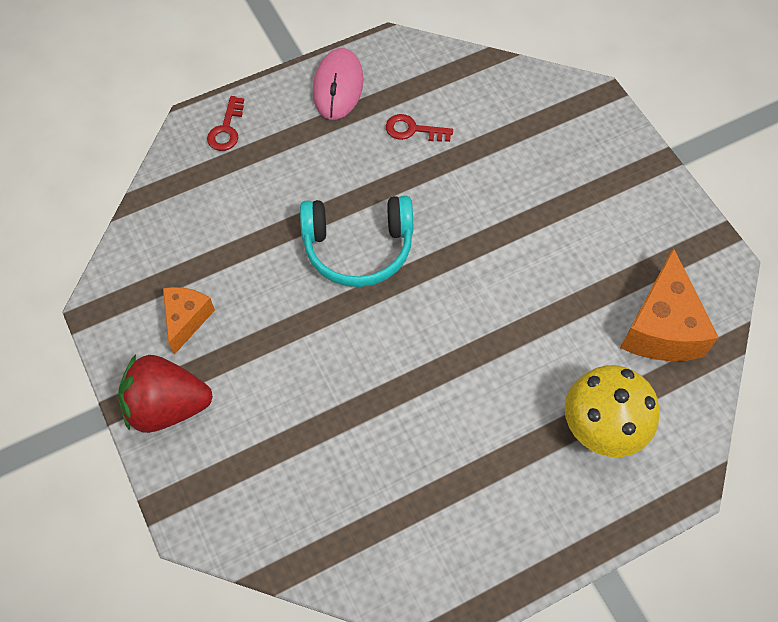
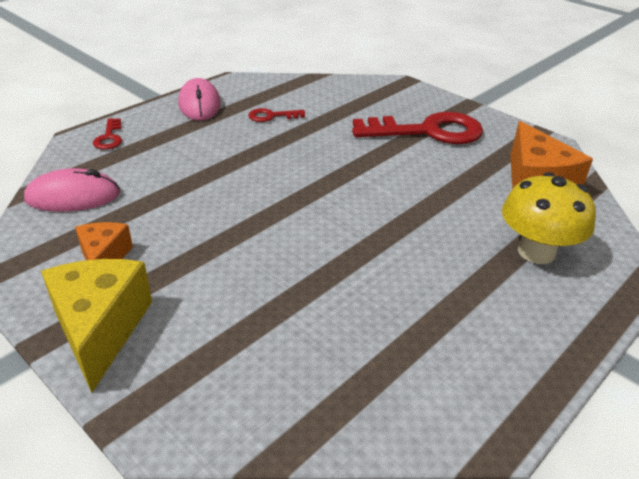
camera: 20 degrees left, 25 degrees down
(167, 406) = (100, 329): red strawberry -> yellow cheese
(174, 220) = (73, 196): none -> pink mouse
(358, 247) = (257, 184): turquoise headphones -> none
(584, 203) = (428, 131): none -> red key

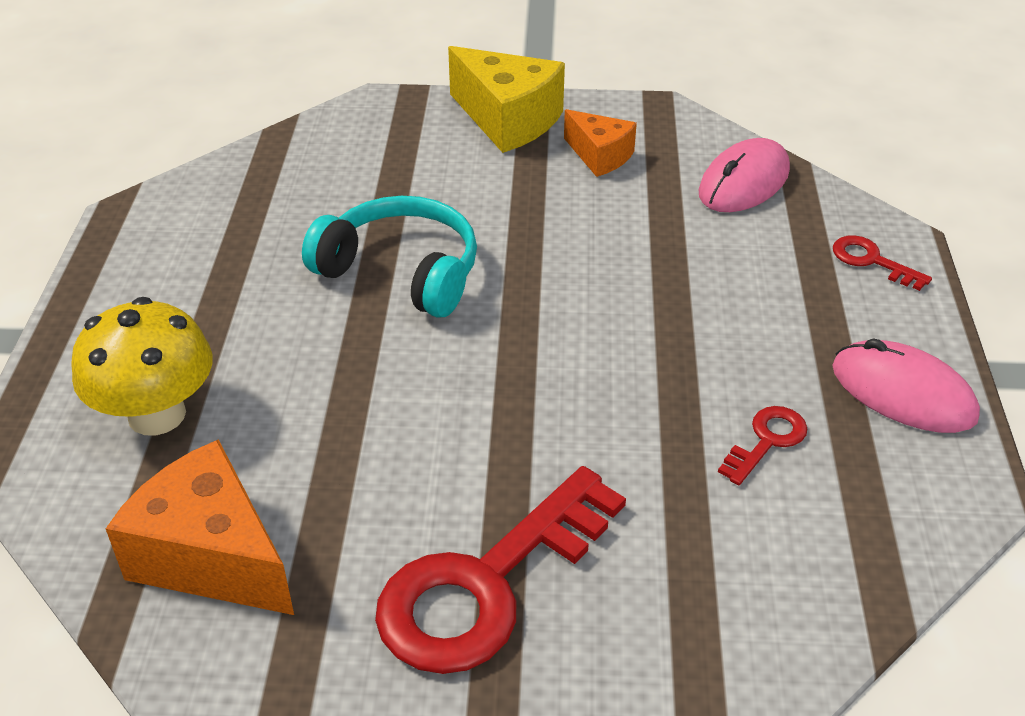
camera: 140 degrees right, 5 degrees up
(328, 255) = (401, 272): none -> turquoise headphones

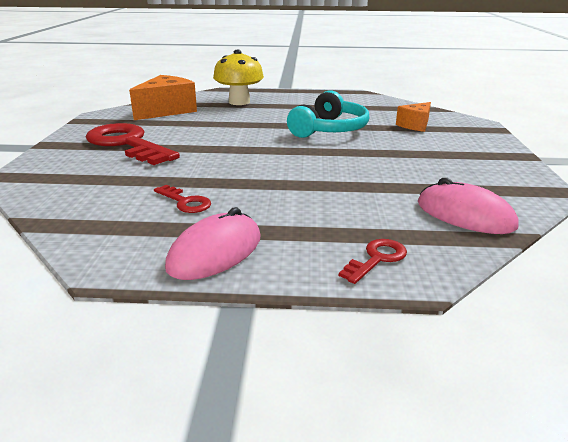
camera: 90 degrees right, 15 degrees down
(508, 120) = (488, 149): yellow cheese -> none
(599, 156) = (465, 170): orange cheese -> orange cheese (415, 125)

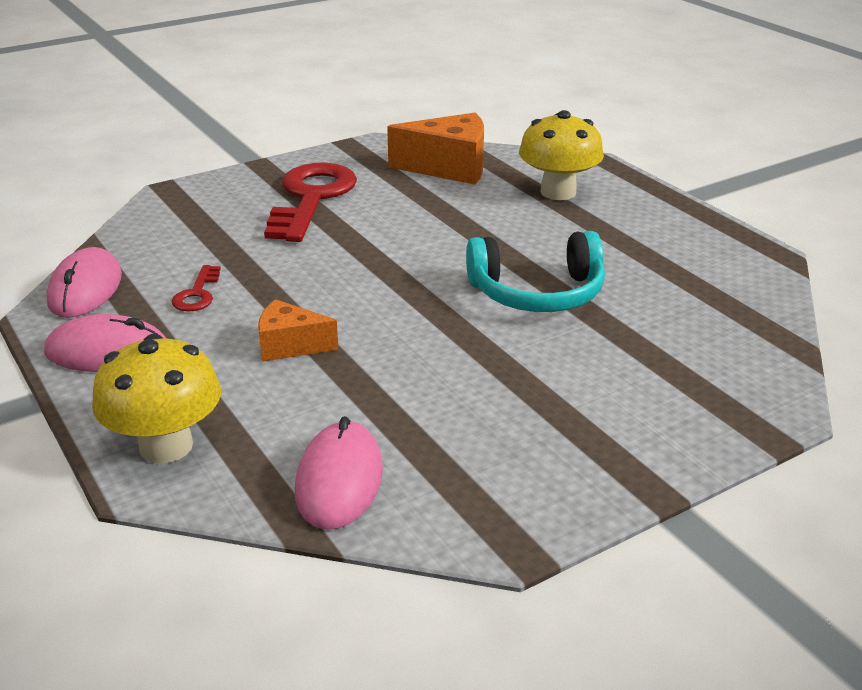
camera: 55 degrees right, 5 degrees up
(98, 239) = (85, 289): none -> pink mouse
(377, 259) = (166, 446): red key -> yellow mushroom
(415, 125) = (666, 354): orange cheese -> orange cheese (290, 346)

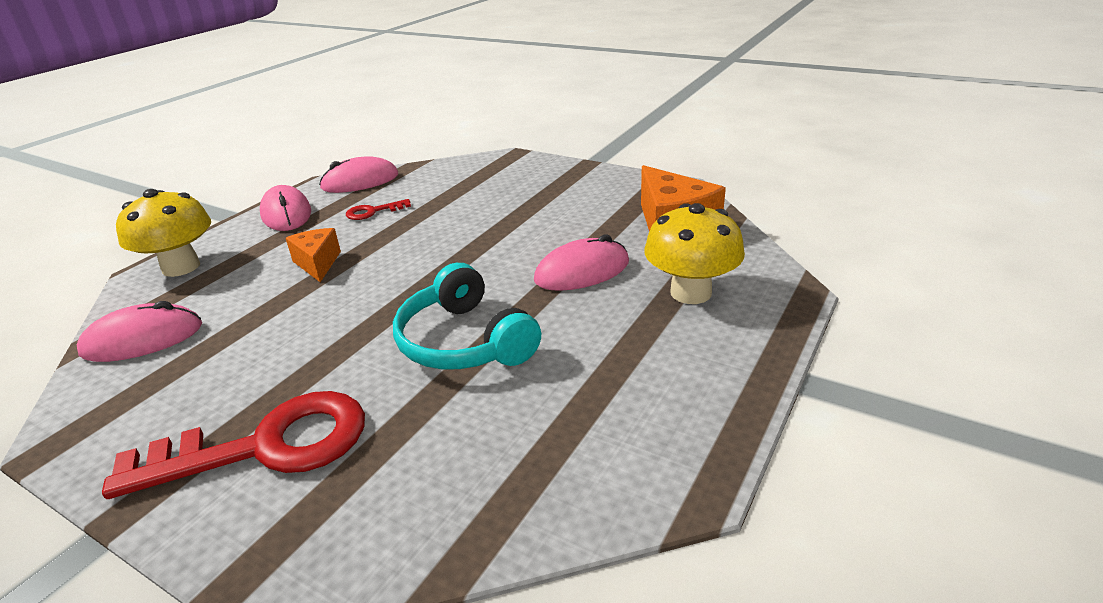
camera: 65 degrees right, 0 degrees up
(311, 198) = (549, 197): red key -> red key (265, 446)
(478, 220) = (582, 271): none -> pink mouse

